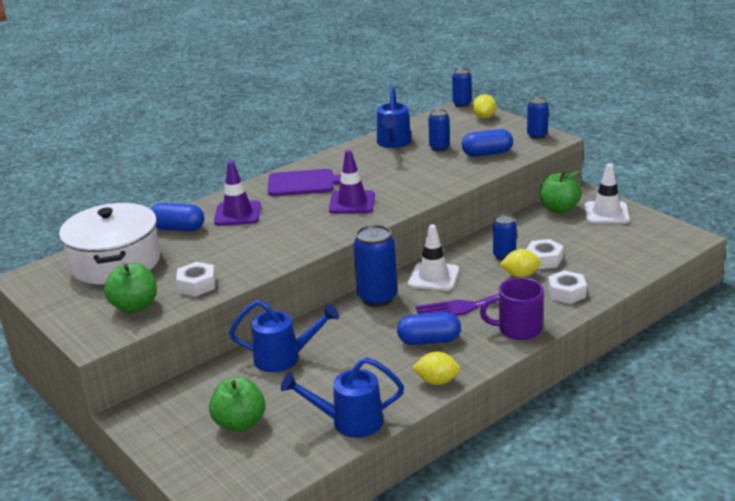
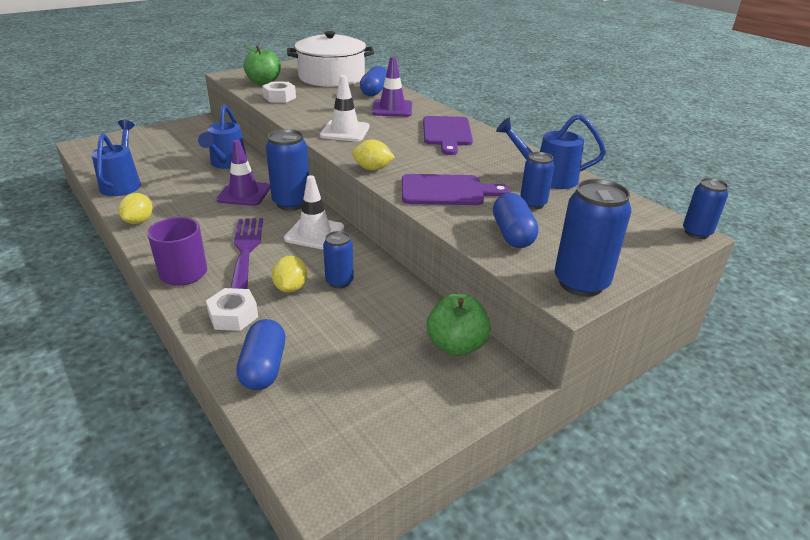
camera: 90 degrees right, 5 degrees up
(239, 423) = (160, 149): green apple -> none
(352, 203) = (395, 151): purple traffic cone -> purple traffic cone (244, 194)
(428, 177) = (446, 191): none -> purple cutting board
(429, 340) = (203, 222): blue capsule -> blue capsule (264, 368)
(484, 117) = (649, 245): yellow lemon -> yellow lemon (372, 169)
(537, 135) = (581, 283): blue can -> blue can, size x1.66
(544, 259) = (318, 310): white nut -> none
(606, 213) = (434, 393): white traffic cone -> white traffic cone (345, 131)

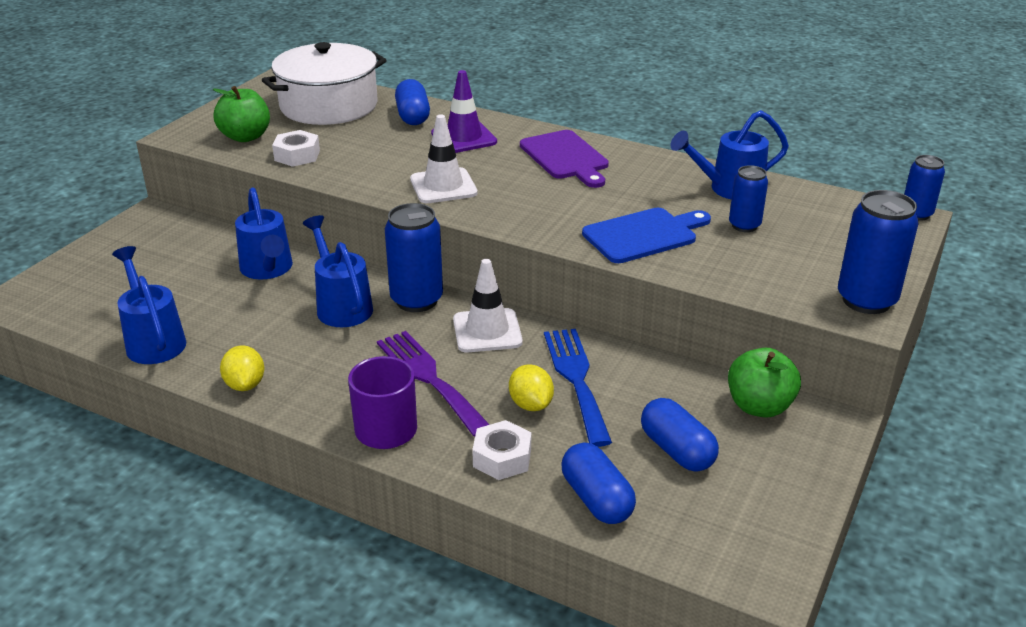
camera: 25 degrees left, 0 degrees up
(244, 194) = (341, 306): purple traffic cone -> blue watering can
(339, 281) = (576, 379): blue can -> blue fork
(372, 169) = (534, 229): yellow lemon -> none
(446, 191) = (644, 235): purple cutting board -> blue cutting board
(512, 234) = (759, 267): blue capsule -> blue capsule (677, 450)

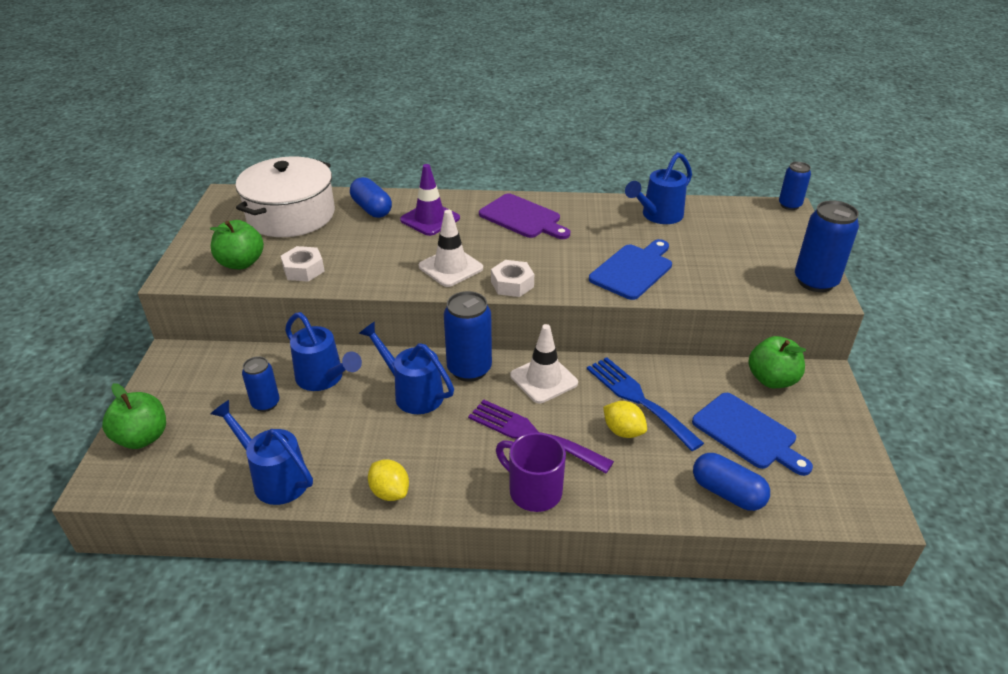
camera: 25 degrees left, 5 degrees up
(72, 274) = (142, 437): none -> green apple
(502, 458) = (638, 484): white nut -> white nut (512, 284)
(677, 450) = (748, 433): blue capsule -> blue cutting board
(744, 225) = (692, 243): blue can -> blue can (266, 403)

